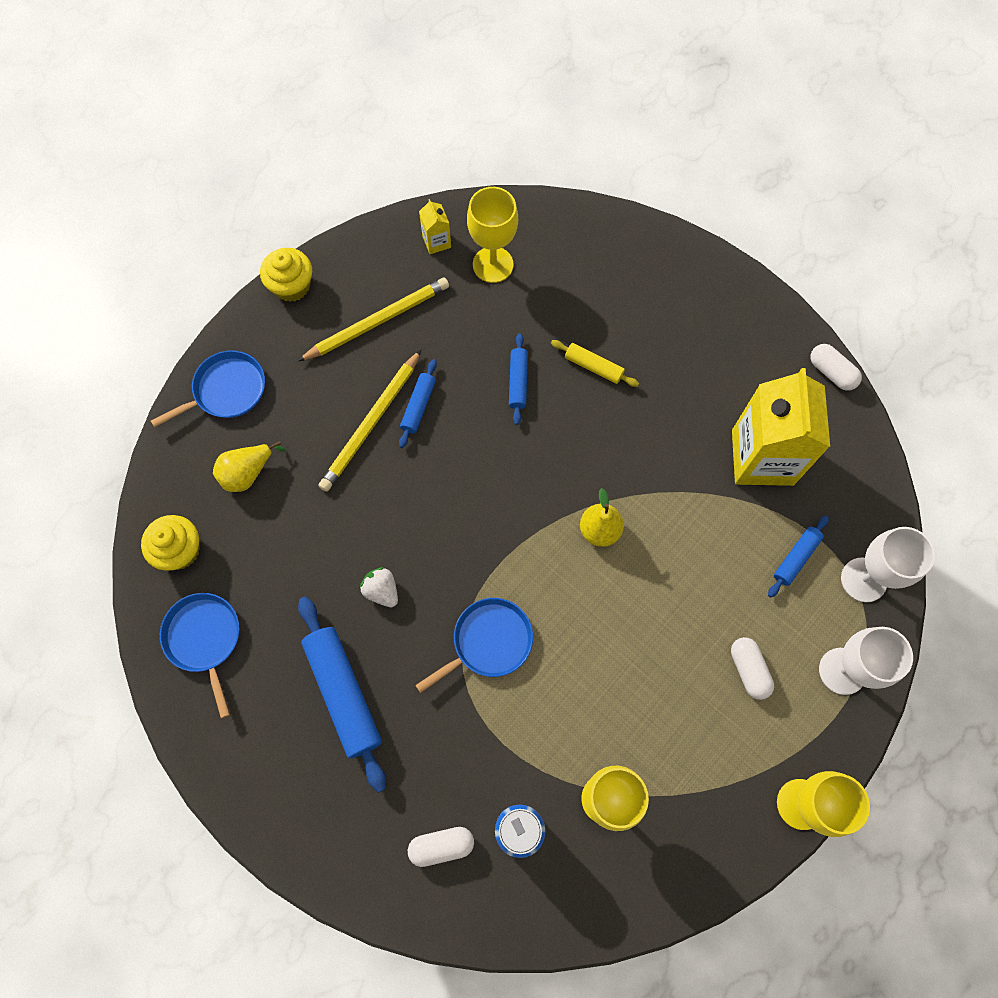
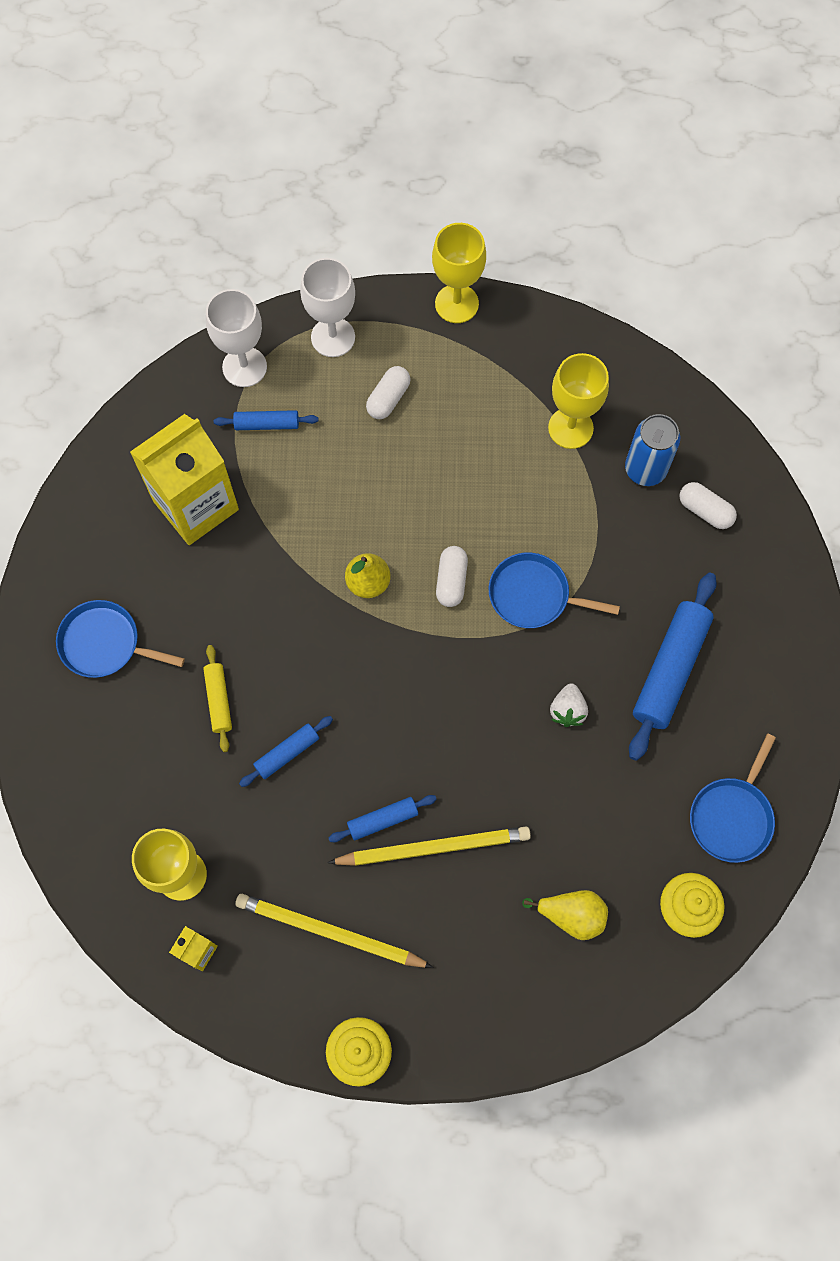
camera: 130 degrees left, 0 degrees up
(226, 390) = (515, 1011): blue pan -> blue pan (104, 643)
(831, 372) = (67, 505): white capsule -> white capsule (451, 581)

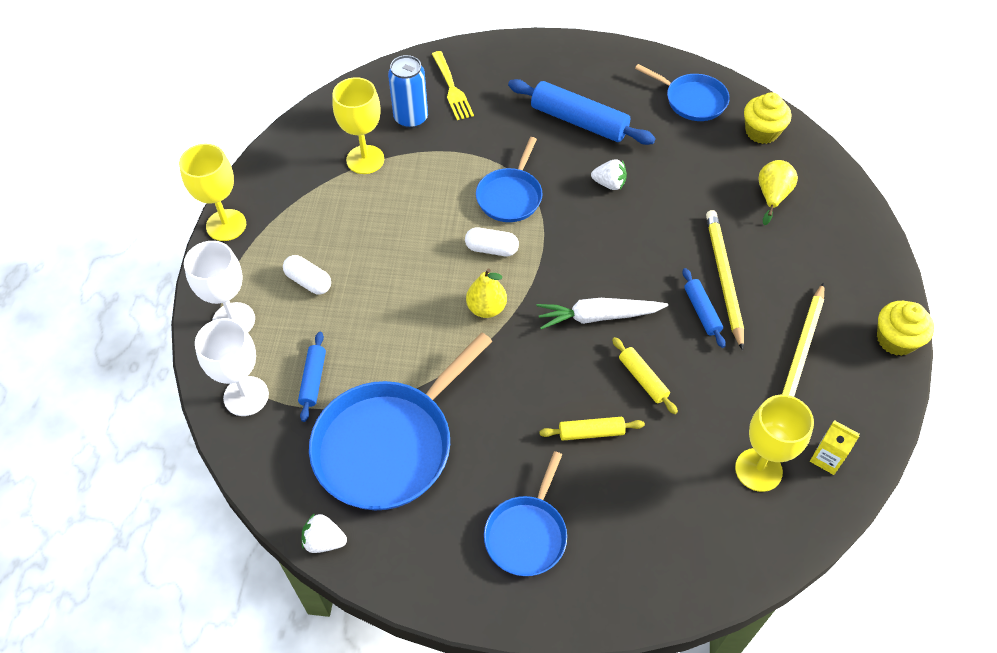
camera: 85 degrees left, 15 degrees down
(95, 463) = (324, 541): none -> white strawberry
(196, 505) = (388, 445): yellow carton -> blue pan
(287, 753) = (643, 379): blue rolling pin -> yellow rolling pin
(366, 703) = (598, 316): none -> white carrot
(705, 511) = (452, 88): white capsule -> yellow fork

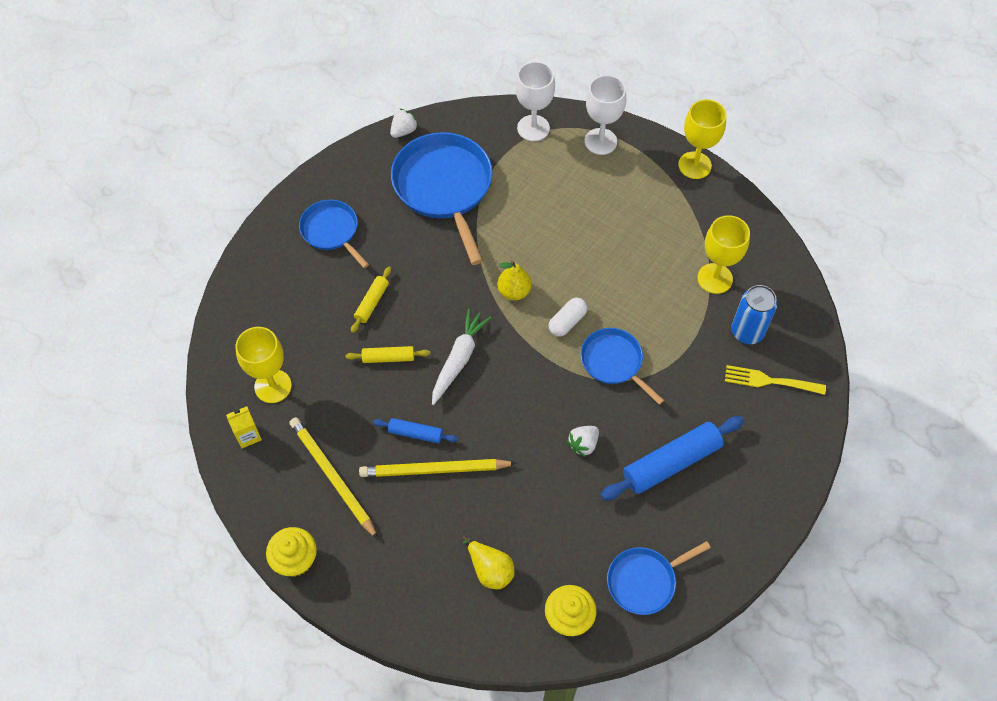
camera: 120 degrees right, 5 degrees up
(308, 281) = (608, 195): white capsule -> none
(313, 380) = (522, 167): blue rolling pin -> none
(723, 278) = (434, 470): yellow pencil -> yellow pencil turned 150 degrees clockwise

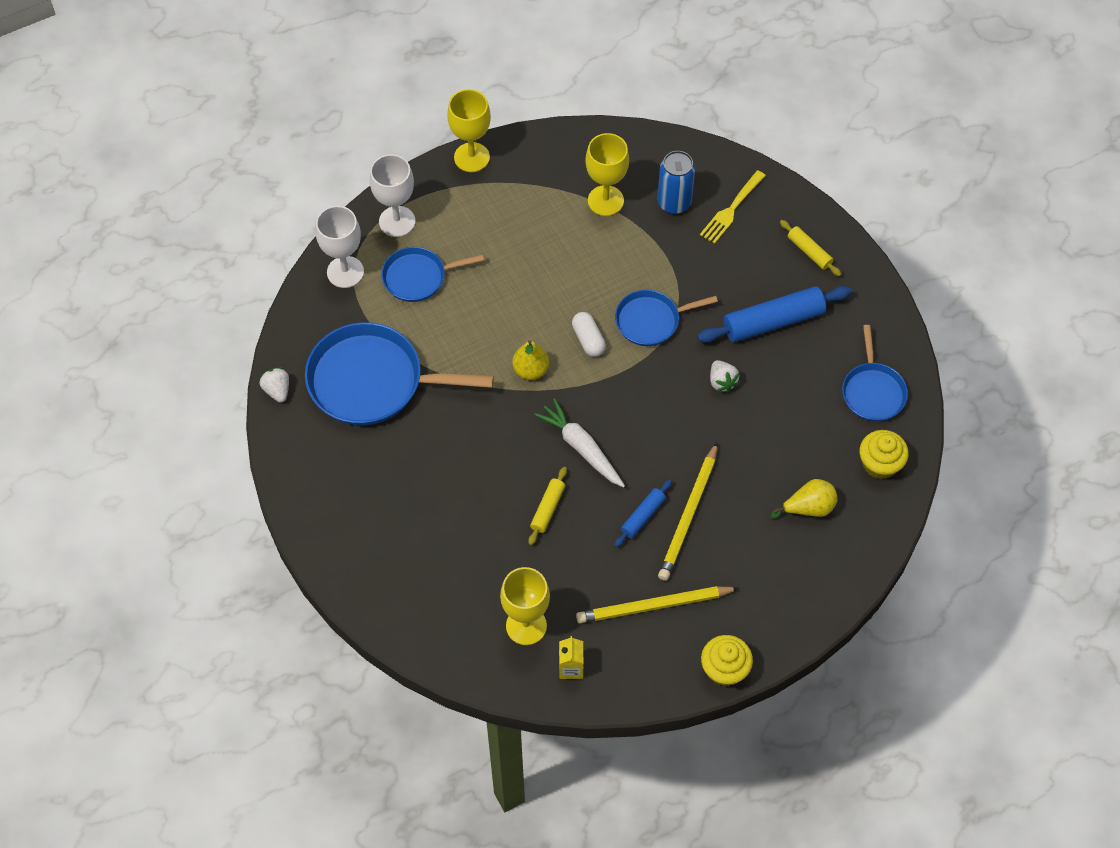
camera: 65 degrees left, 0 degrees up
(331, 231) = (367, 505): blue pan -> blue pan (418, 277)
(372, 302) = (476, 500): yellow rolling pin -> yellow rolling pin (809, 252)
(671, 463) = (773, 321): blue rolling pin -> blue rolling pin turned 75 degrees clockwise

